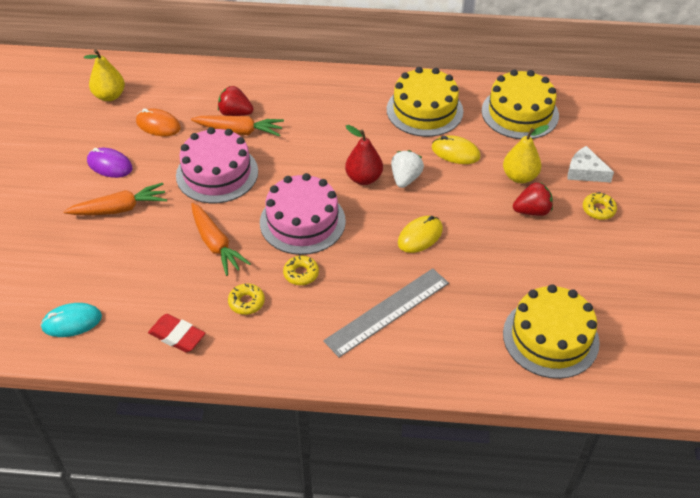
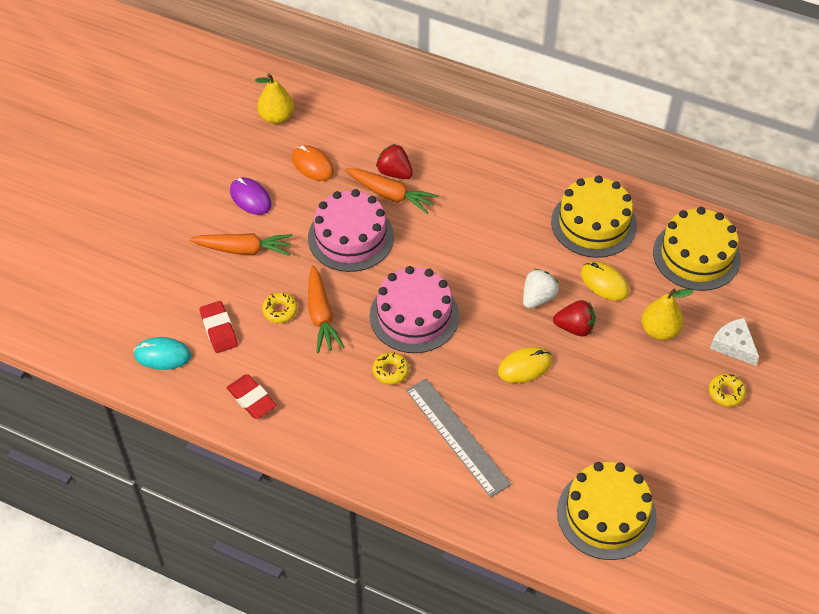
camera: 20 degrees right, 5 degrees up
(121, 283) = (219, 329): none -> red eraser
(246, 302) = (327, 385): yellow donut -> yellow donut (280, 311)
(363, 178) = (495, 285): red pear -> none
(387, 311) = (457, 436): grey ruler -> grey ruler turned 75 degrees clockwise
(532, 211) = (654, 373): red strawberry -> red strawberry (575, 328)

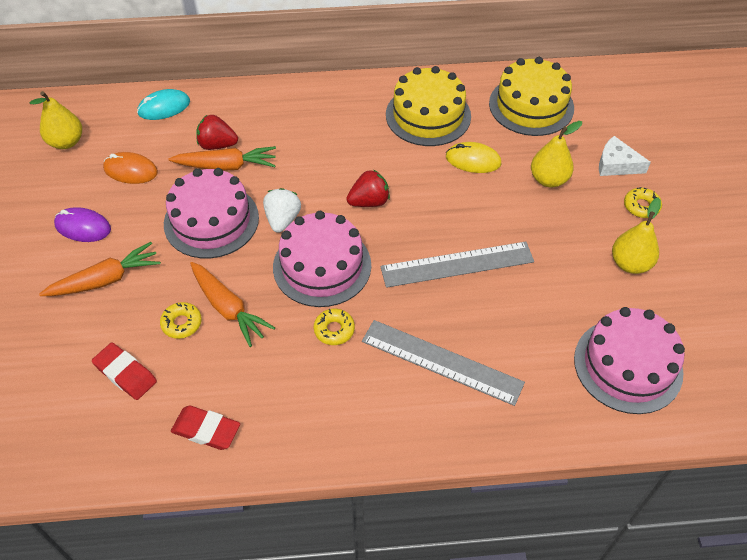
camera: 30 degrees left, 0 degrees up
(162, 355) = (75, 432): turquoise mouse -> turquoise mouse (164, 107)
(525, 366) = (457, 265): yellow mouse -> grey ruler
(538, 298) = (425, 198): white strawberry -> white strawberry (282, 219)
(575, 328) = (476, 209): red strawberry -> red strawberry (369, 202)
(606, 514) = (628, 365): yellow cake -> pink cake
(675, 436) = (630, 264): none -> yellow pear

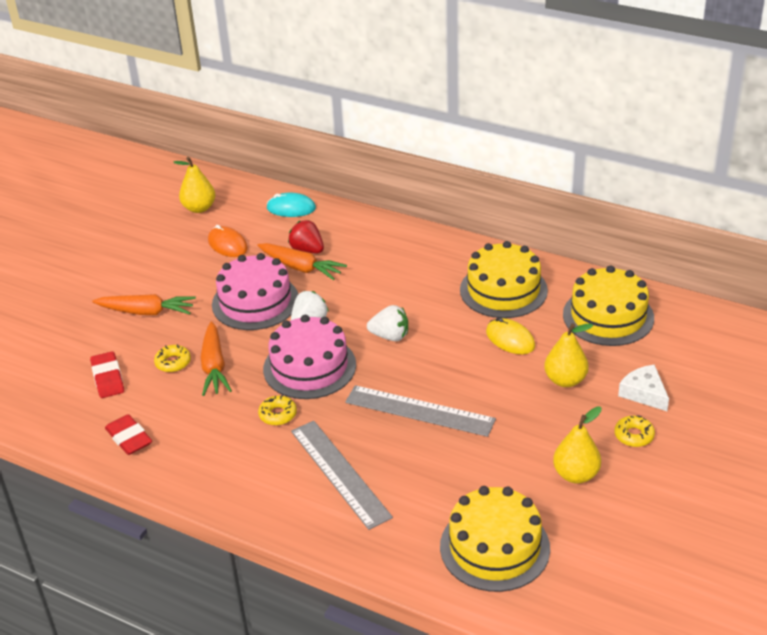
camera: 35 degrees right, 15 degrees down
(83, 227) = (161, 271): purple mouse -> none
(369, 202) = (390, 336): red strawberry -> white strawberry
(628, 365) = (494, 547): pink cake -> yellow cake

